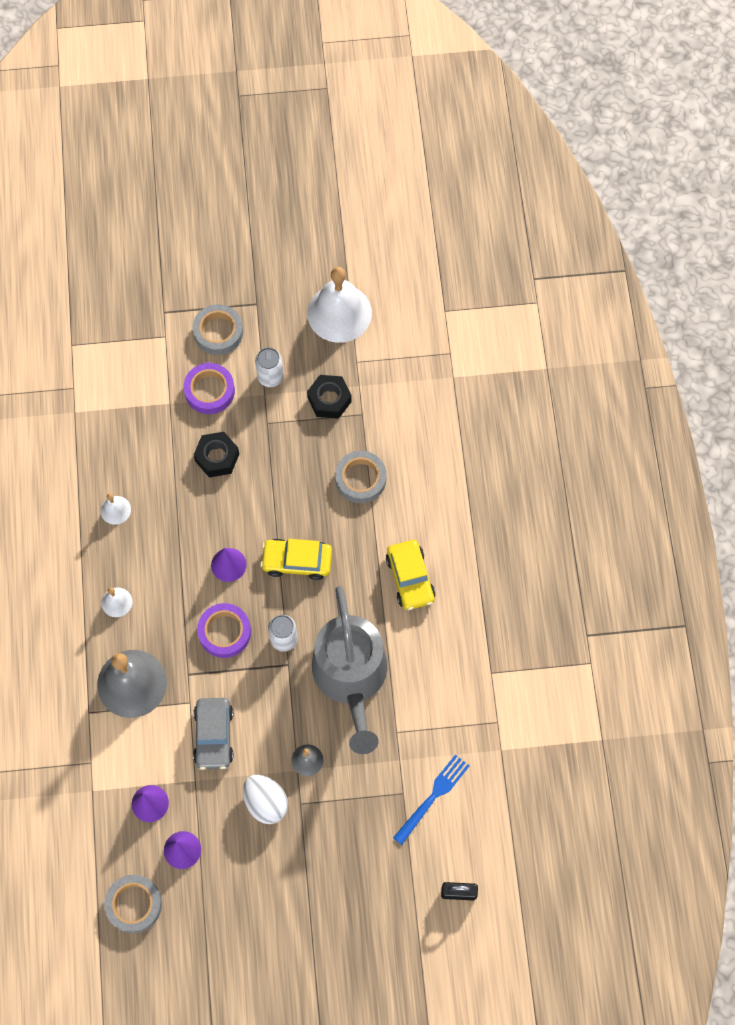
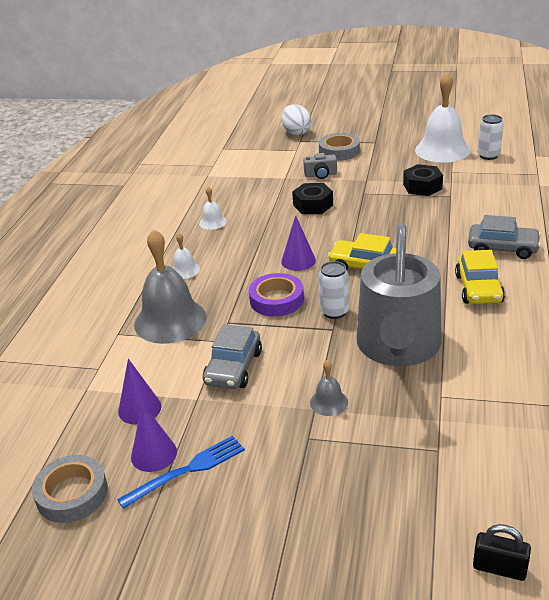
camera: 20 degrees right, 35 degrees down
(209, 391) = (320, 175): purple tape -> grey camera
(266, 802) = (268, 430): white egg -> white egg (296, 132)
(270, 377) = (374, 173): white can -> white can (488, 156)
(360, 479) = (440, 227): grey tape -> none
(426, 506) = (502, 248): none -> grey car
(433, 796) = (477, 459): blue fork -> blue fork (187, 470)

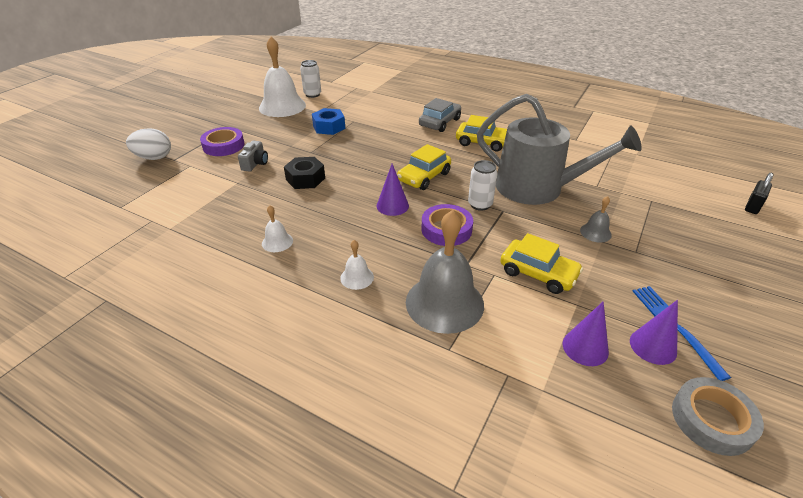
camera: 75 degrees left, 5 degrees up
(233, 368) = (538, 273): grey car -> yellow car
(339, 151) = (223, 146): grey tape -> purple tape
(422, 186) = (329, 127): black nut -> blue nut

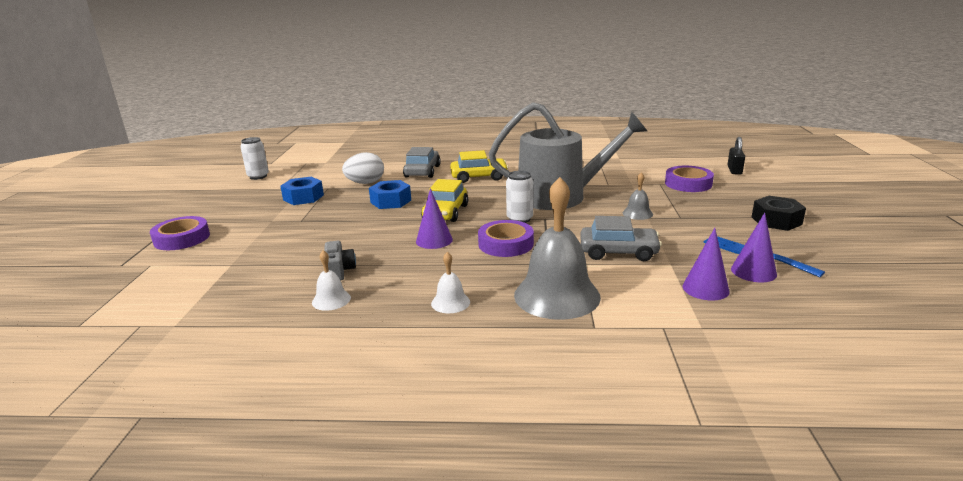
camera: 25 degrees left, 15 degrees down
(154, 158) = (89, 269): white egg -> white egg (365, 183)
(255, 163) = (240, 244): grey camera -> grey camera (339, 271)
(282, 106) = (229, 192): white bell -> none
(305, 179) = (315, 242): black nut -> black nut (776, 221)
(390, 151) = (390, 201): none -> blue nut
(538, 273) = (618, 252): yellow car -> grey car
(682, 210) = (688, 184): none -> purple tape
(712, 420) = (838, 302): grey tape -> none

